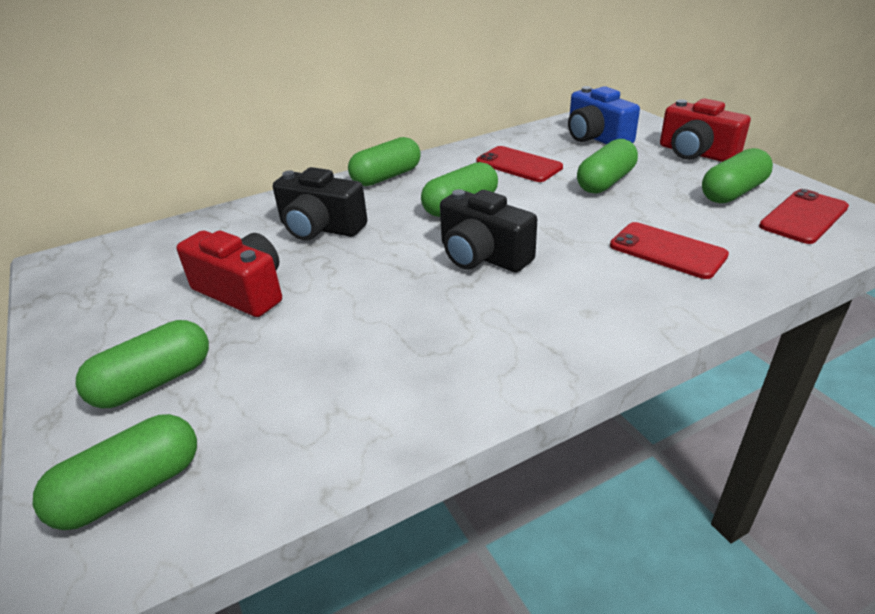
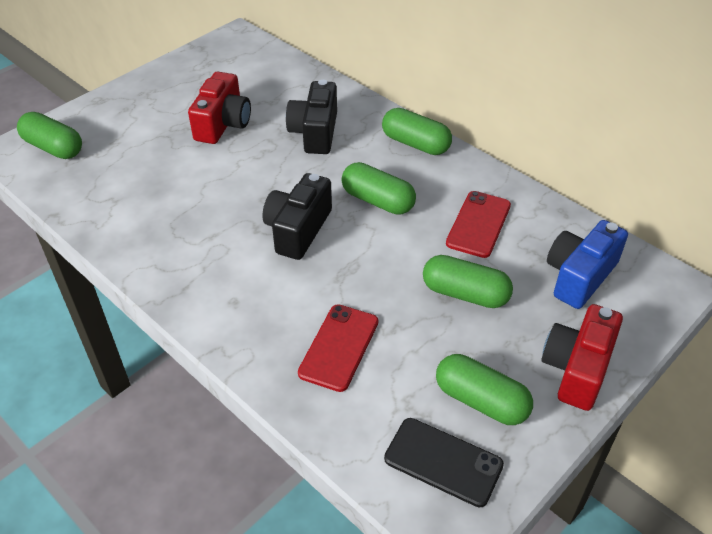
camera: 70 degrees right, 10 degrees up
(154, 382) = (130, 123): green capsule -> none
(803, 217) = (443, 462): red phone -> black phone

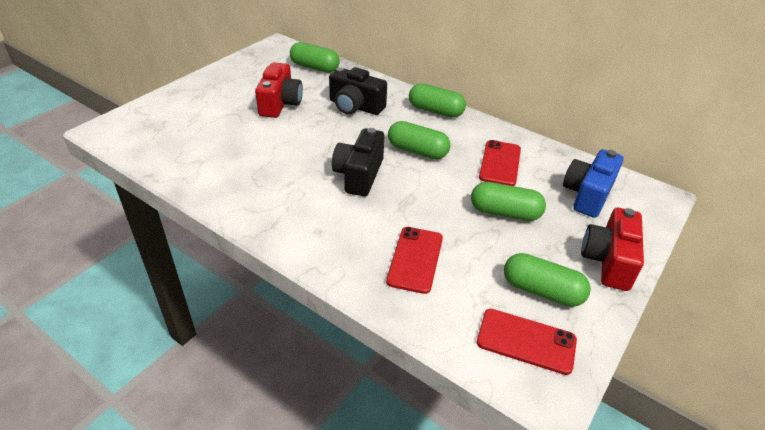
camera: 10 degrees left, 5 degrees down
(54, 147) = (140, 126): green capsule -> green capsule (315, 67)
(315, 132) = (355, 106): black camera -> black camera turned 60 degrees counterclockwise
(443, 462) = (526, 341): black phone -> red phone

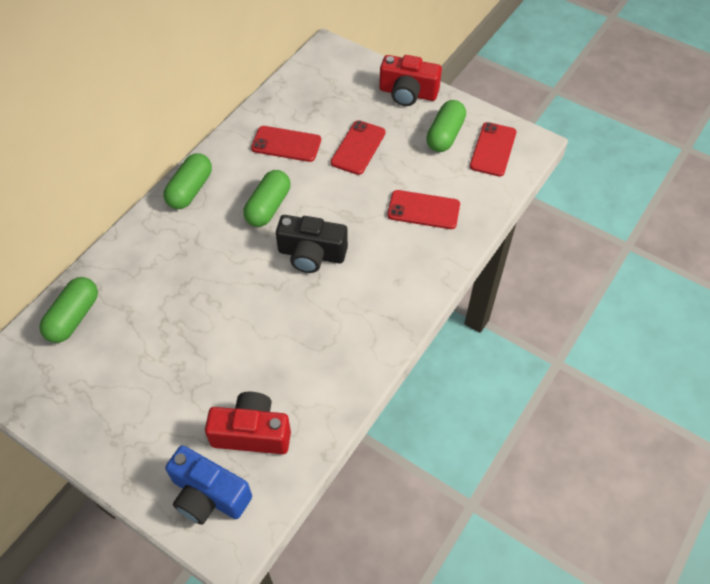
camera: 90 degrees left, 15 degrees up
(280, 103) = (168, 345): red camera -> red camera (252, 433)
(355, 106) = (178, 265): black camera -> none
(505, 212) = (358, 147): green capsule -> red phone
(587, 195) = (329, 91): blue camera -> blue camera (208, 495)

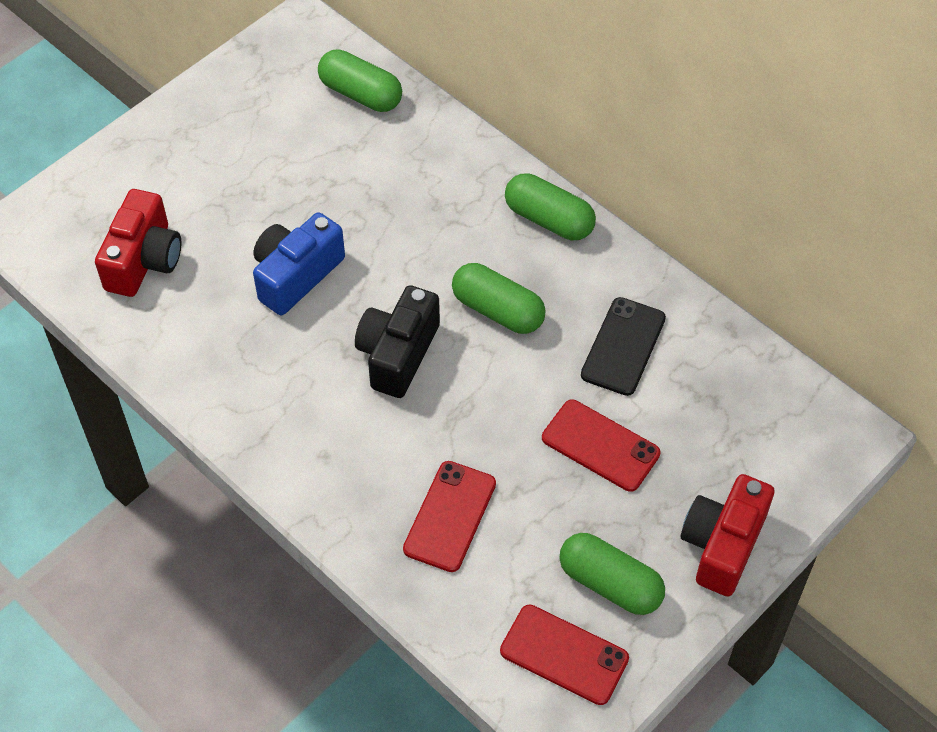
camera: 100 degrees right, 0 degrees up
(208, 495) = (82, 213): blue camera -> blue camera (296, 275)
(286, 144) = (623, 346): red phone -> black phone

